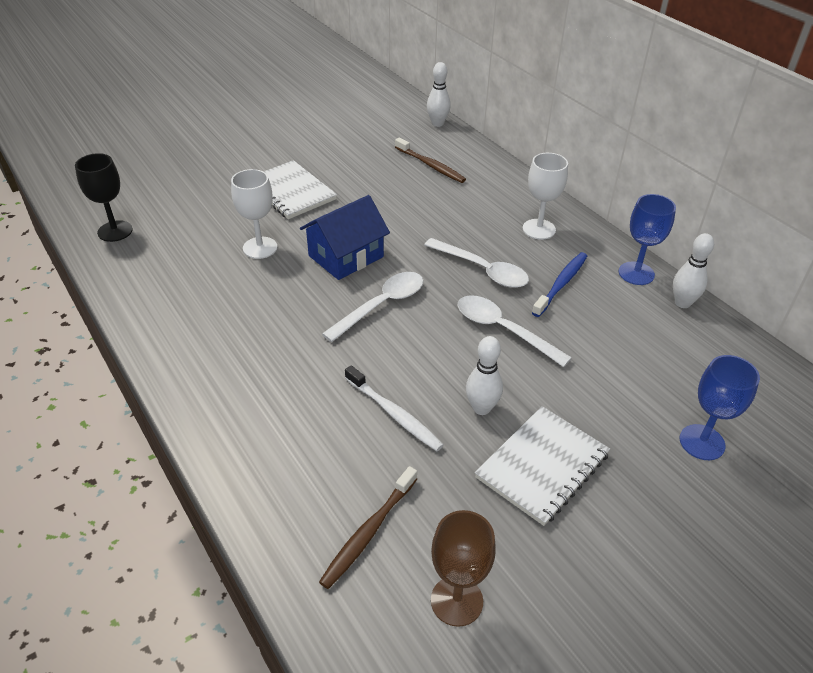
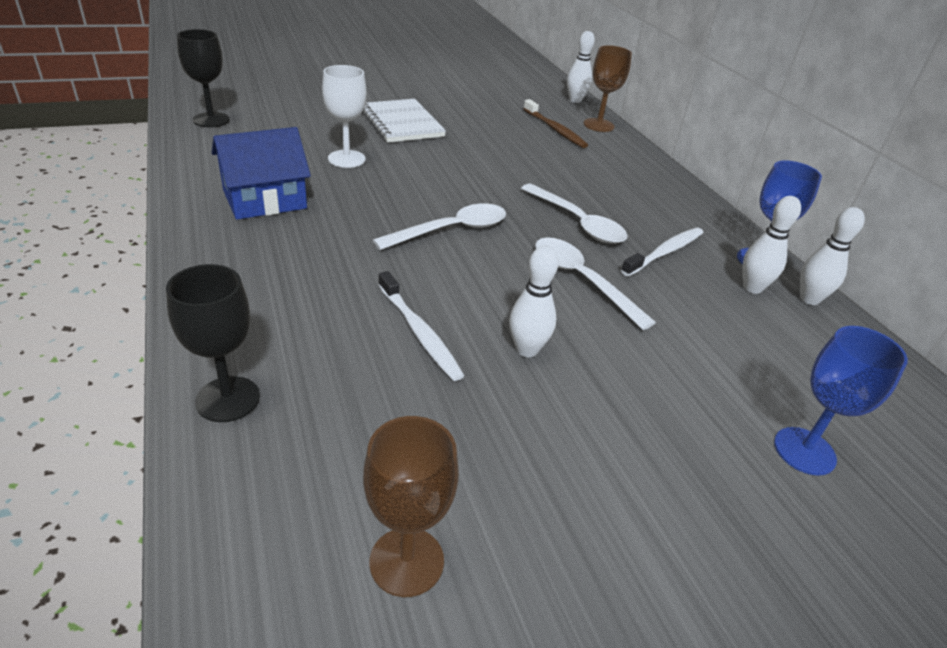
camera: 10 degrees right, 5 degrees down
(275, 512) = (228, 399): none -> black goblet
(346, 256) = (432, 182): blue house -> blue house (264, 199)
(368, 532) = (329, 449): brown toothbrush -> none
(467, 150) = (598, 125): none -> brown goblet
(539, 229) = (654, 200): white goblet -> none
(542, 466) = (581, 428): white notebook -> none
(561, 284) = (665, 252): blue toothbrush -> white toothbrush
(637, 303) = (752, 288): none -> white bowling pin

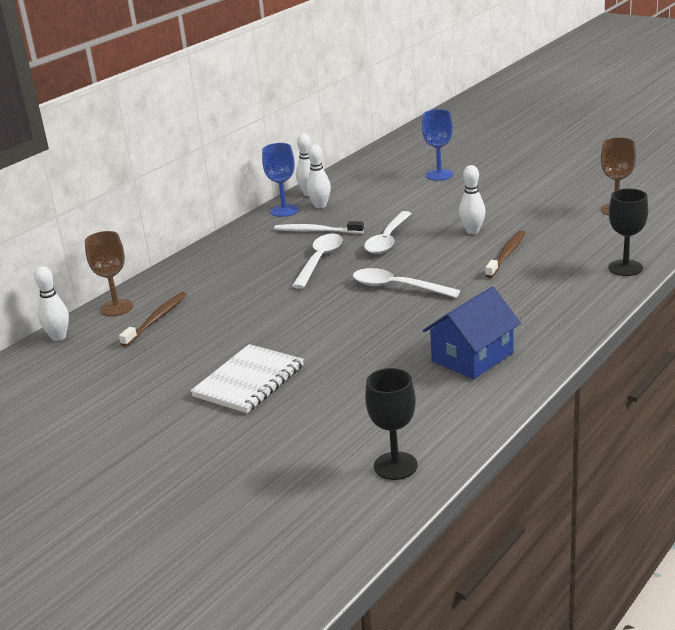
camera: 115 degrees left, 10 degrees down
(264, 199) = (472, 357): blue house -> blue house turned 75 degrees counterclockwise
(346, 159) = (360, 365): white goblet -> none
(419, 332) = (506, 255): white toothbrush -> brown toothbrush

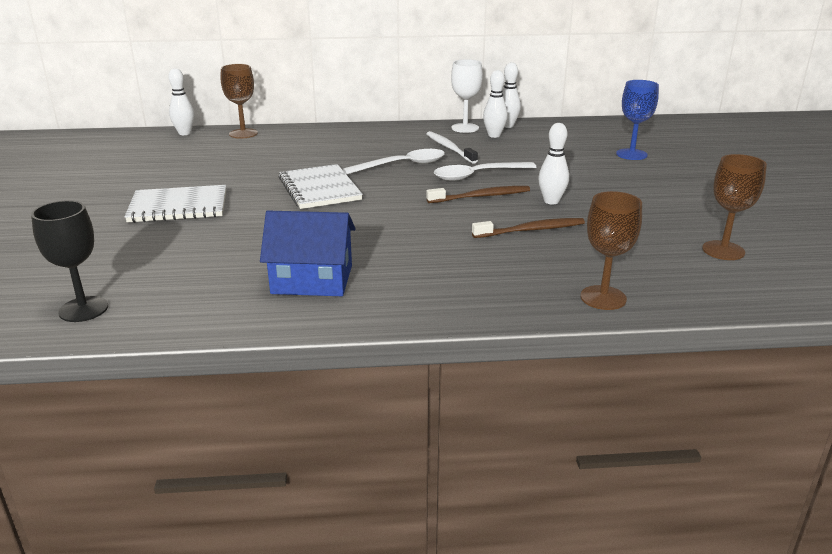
camera: 45 degrees right, 0 degrees up
(156, 319) = (240, 149): brown toothbrush -> brown toothbrush (481, 196)
(284, 210) = (465, 128): blue goblet -> white goblet
(312, 308) = (319, 189): none -> white notebook
(397, 287) = (399, 206): white spoon -> none
(625, 268) = (603, 298): black goblet -> brown goblet

